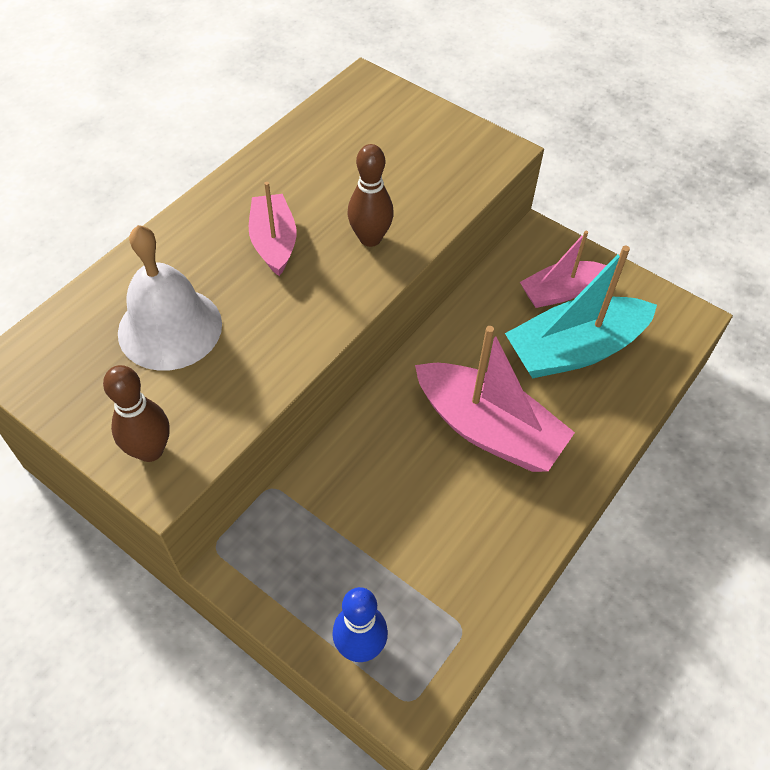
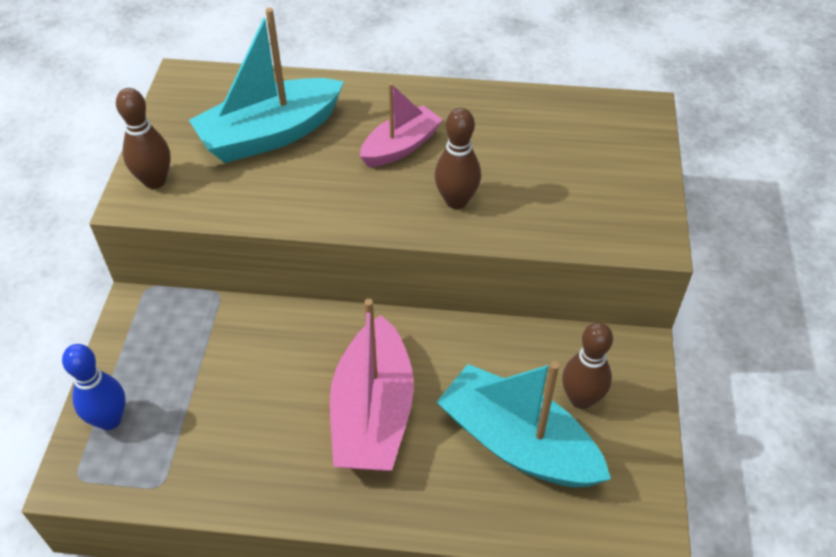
camera: 60 degrees right, 5 degrees down
(170, 328) = (270, 134): white bell -> turquoise boat
(559, 292) = (581, 399): pink boat -> brown bowling pin

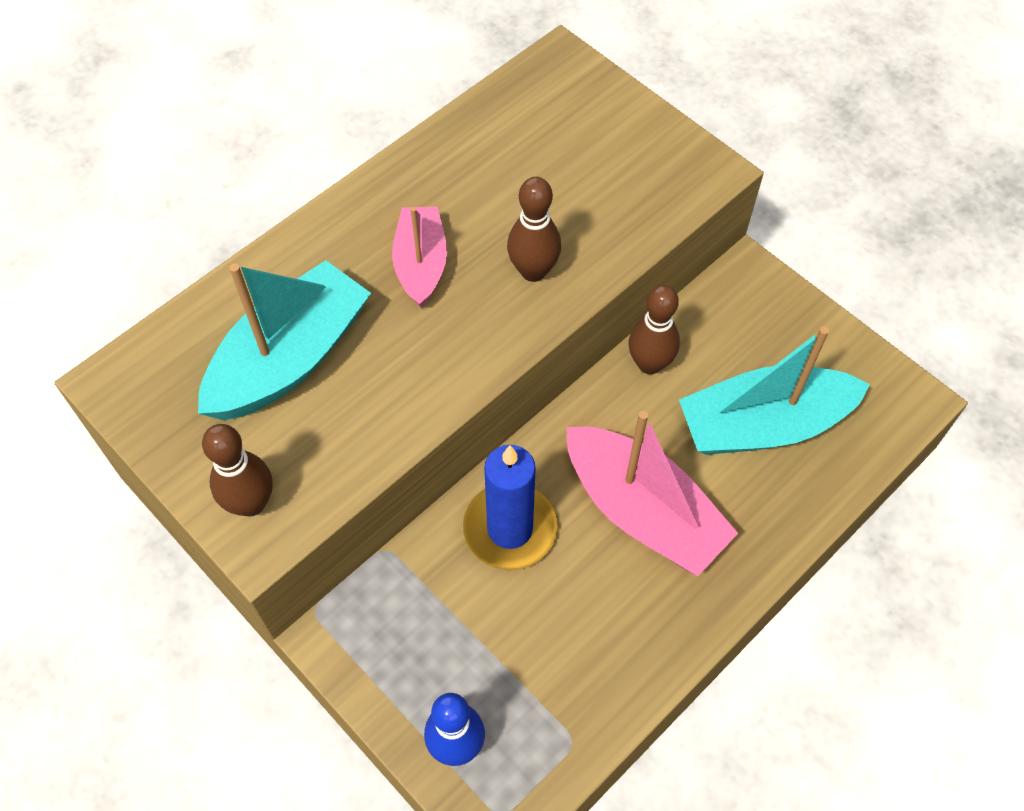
camera: 50 degrees left, 10 degrees up
(270, 134) = (290, 359): turquoise boat -> turquoise boat turned 150 degrees counterclockwise
(290, 346) = (510, 529): none -> blue candle
(581, 399) = (759, 348): brown bowling pin -> brown bowling pin (649, 364)

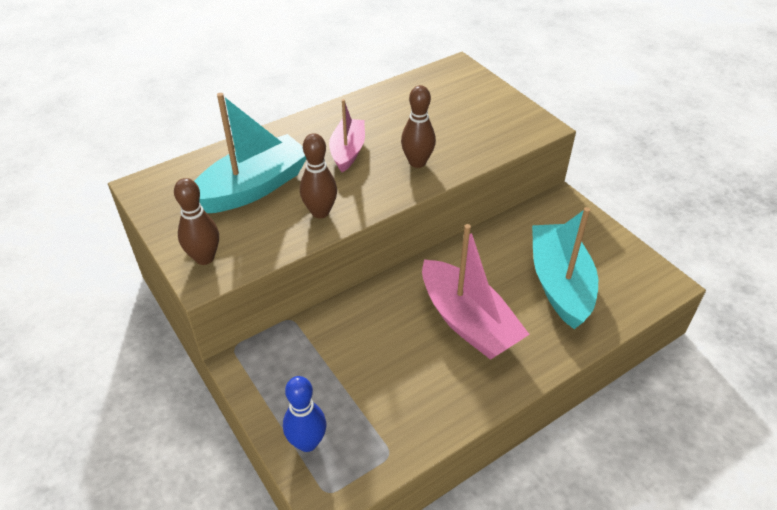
camera: 10 degrees right, 15 degrees down
(510, 529) = (375, 319): blue candle -> none
(649, 364) = (488, 240): brown bowling pin -> brown bowling pin (320, 212)
(763, 425) = (559, 283): turquoise boat -> turquoise boat turned 90 degrees clockwise

